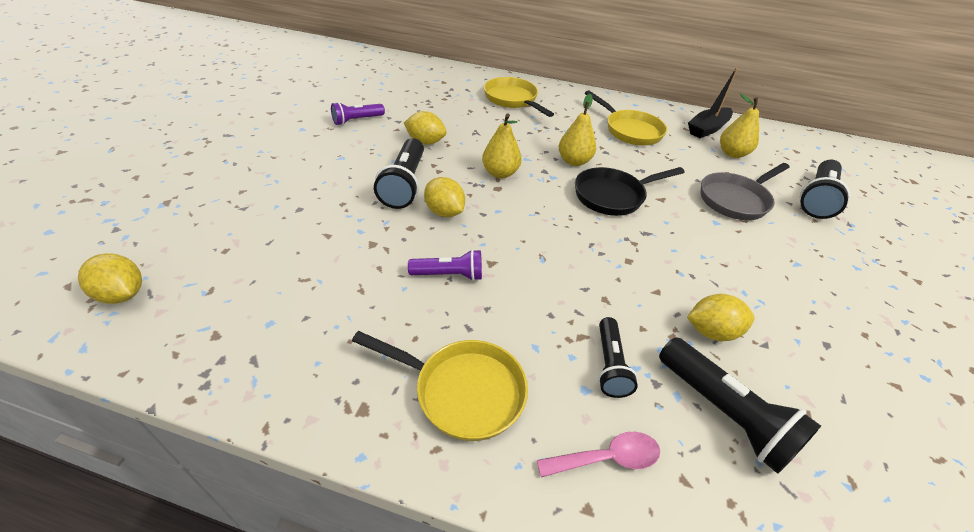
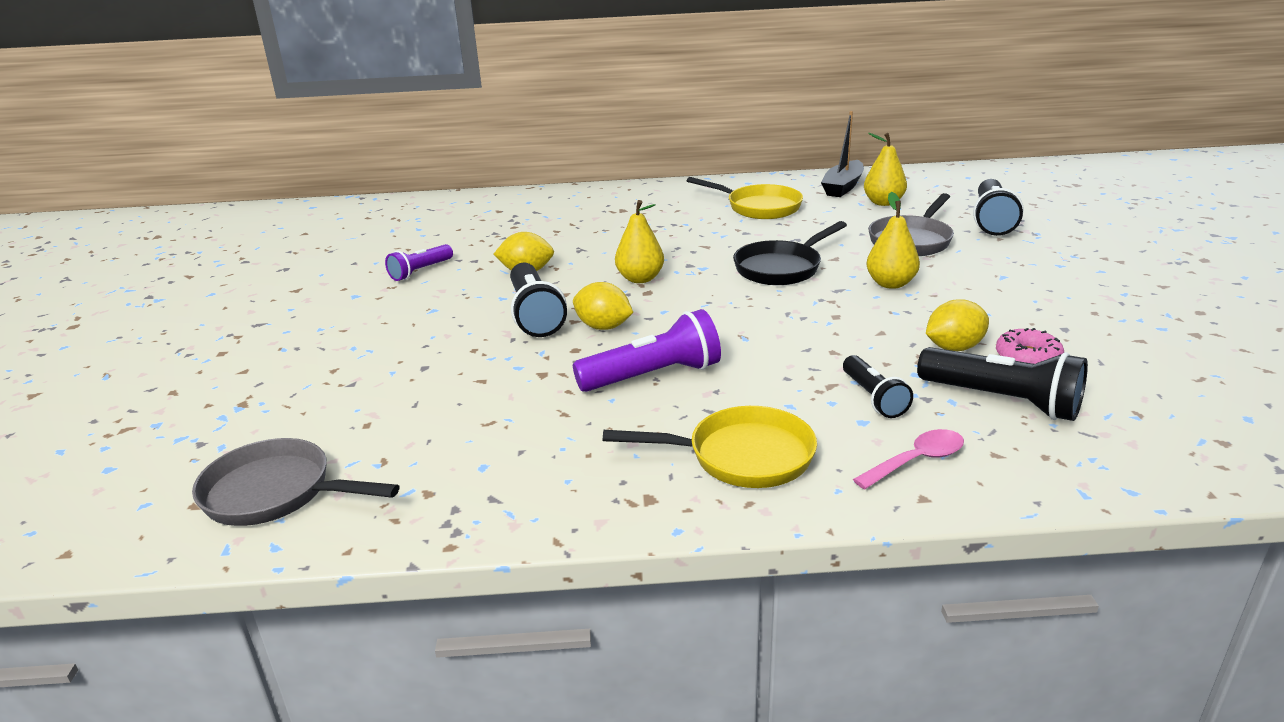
camera: 15 degrees left, 15 degrees down
(122, 294) = (275, 493): yellow lemon -> grey pan
(449, 275) = (653, 376): purple flashlight -> purple flashlight, size x1.61
(512, 99) = (600, 209): yellow pan -> none
(574, 161) = (716, 249): yellow pear -> yellow pear (890, 284)
(774, 367) = (1027, 357): none -> pink donut

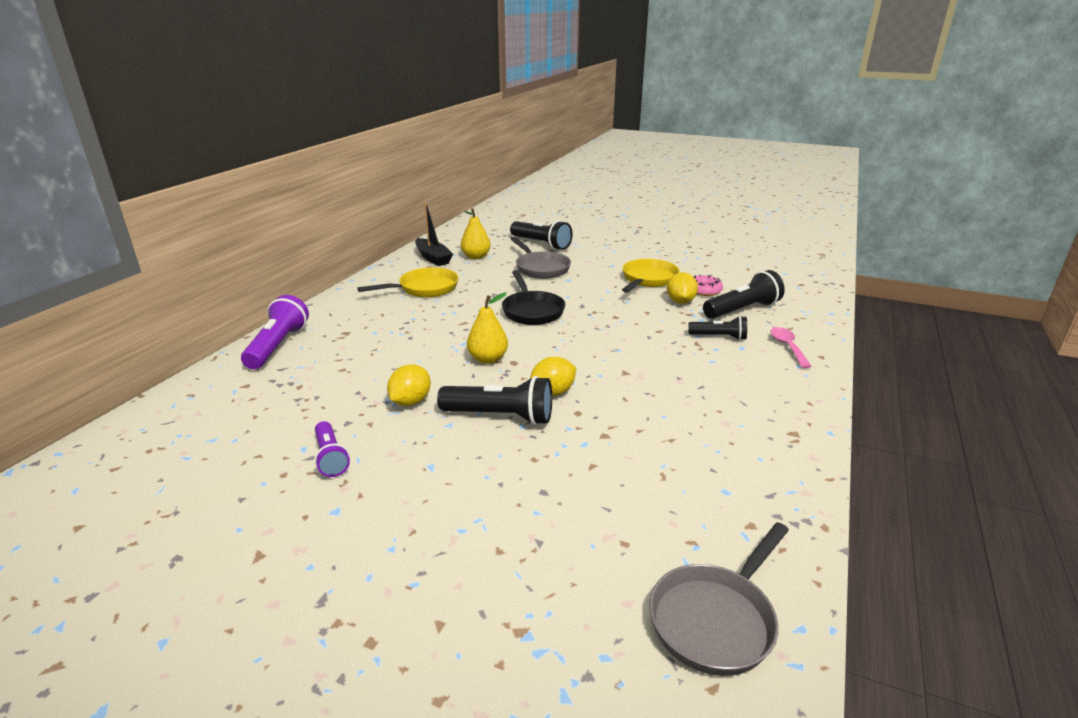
camera: 65 degrees left, 0 degrees up
(653, 376) = (643, 393): purple flashlight -> purple flashlight (278, 346)
(742, 457) = (761, 391): yellow pan -> yellow pan (648, 279)
(890, 284) = (590, 291): yellow pear -> none

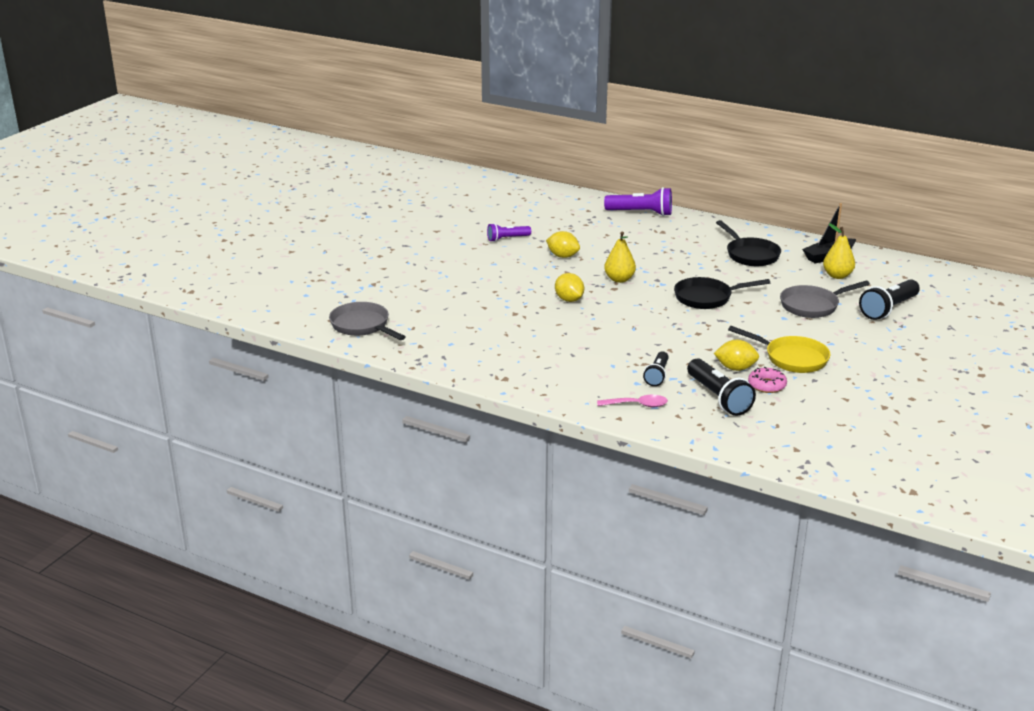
camera: 95 degrees right, 0 degrees up
(424, 288) = (750, 255): yellow pan -> black pan
(501, 416) = (541, 282): black flashlight -> none

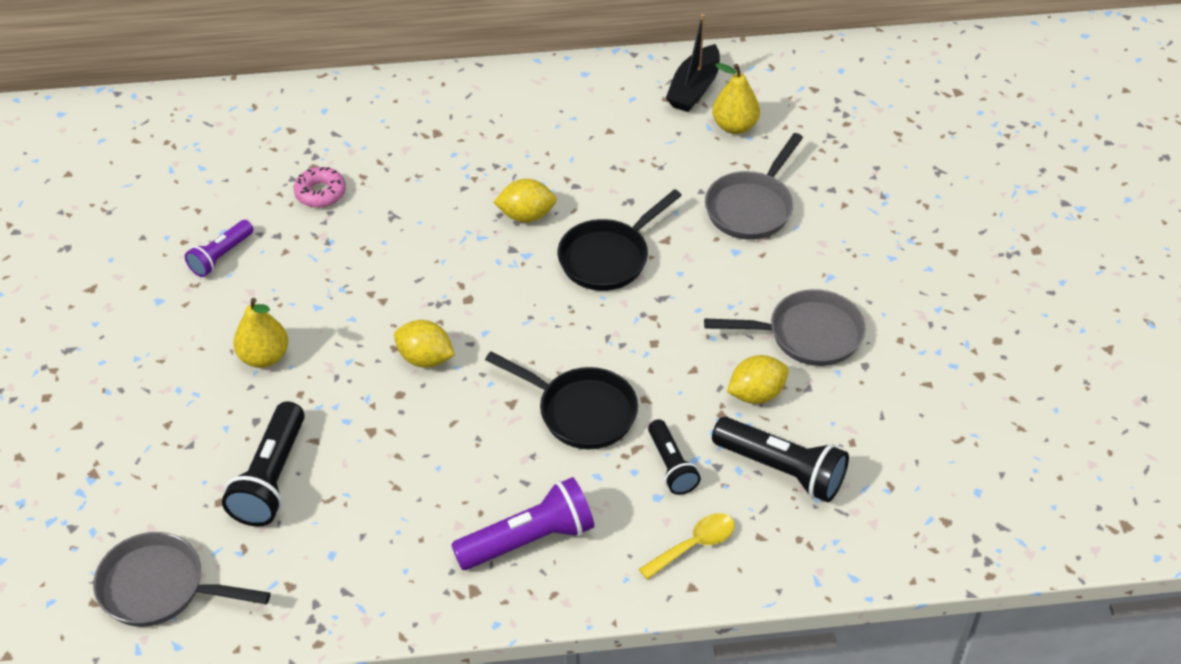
camera: 35 degrees left, 20 degrees up
(563, 256) = (337, 259): yellow lemon -> yellow lemon (526, 215)
(619, 279) = (460, 275): yellow pear -> yellow pear (264, 357)
(637, 405) = (694, 545): pink spoon -> yellow spoon
(641, 213) = (373, 102): purple flashlight -> purple flashlight (529, 540)
(750, 255) = (594, 132): black pan -> black pan (581, 411)
(767, 385) = (819, 409): pink donut -> pink donut (320, 193)
(792, 358) = (808, 335): yellow pan -> grey pan
(888, 309) = (844, 169): black flashlight -> black flashlight (271, 478)

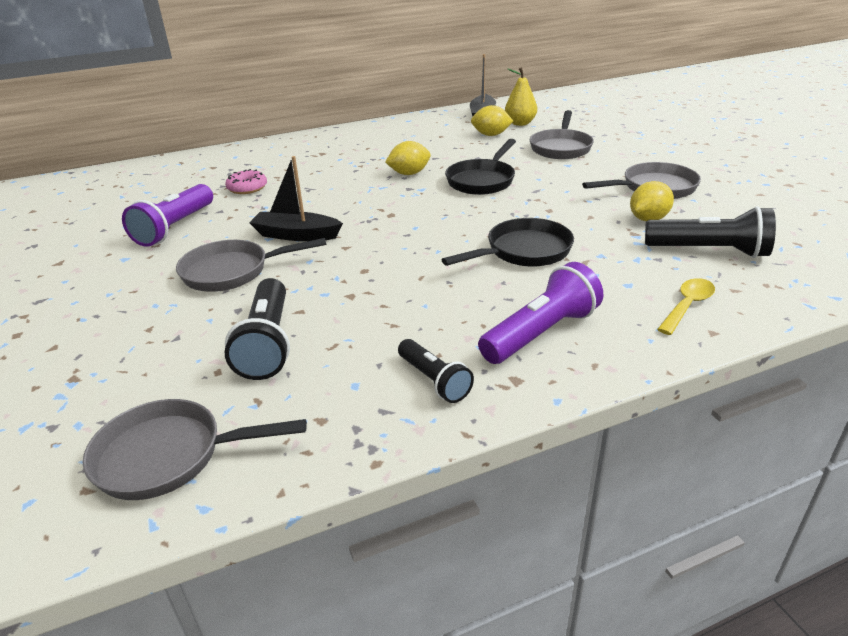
camera: 15 degrees left, 15 degrees down
(221, 256) = (175, 228): purple flashlight -> purple flashlight, size x1.61
(264, 357) = (232, 272): yellow pear -> grey pan
(349, 310) = (296, 235): none -> black boat
(425, 358) = (375, 248): yellow lemon -> yellow lemon (491, 135)
(581, 411) = (524, 251): black pan -> black pan turned 45 degrees counterclockwise
(671, 466) = (622, 265): black flashlight -> black flashlight (434, 380)

